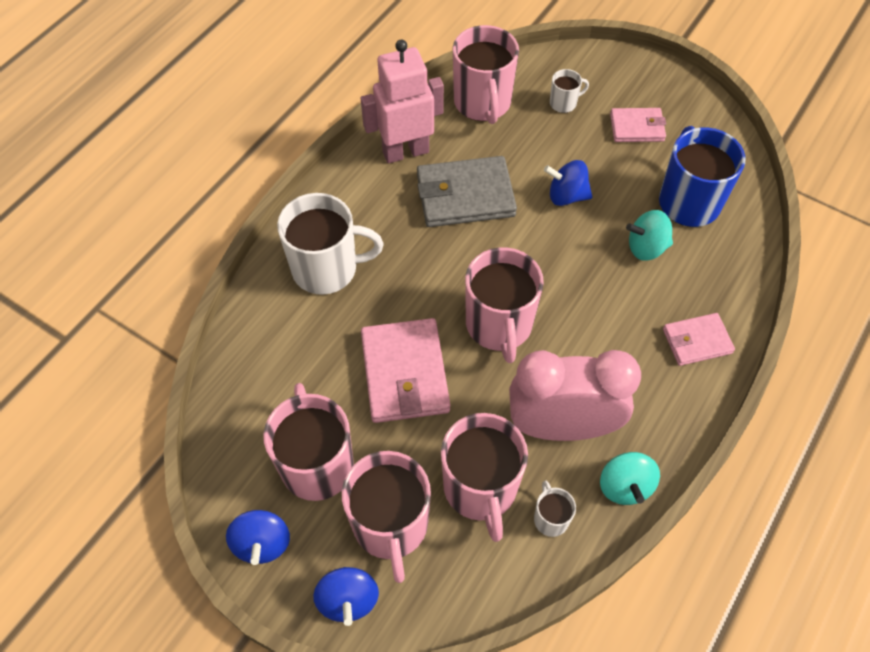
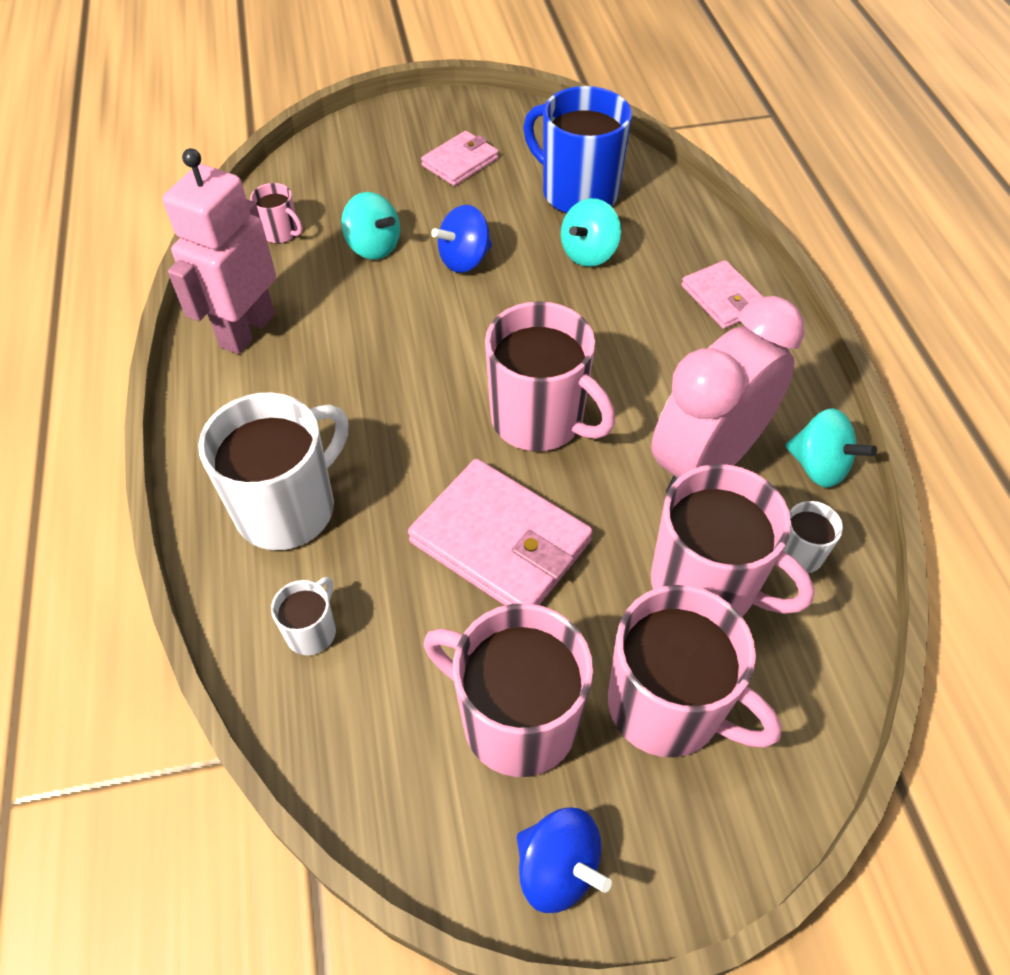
camera: 45 degrees left, 5 degrees down
(348, 600) = (719, 828): blue spinning top -> none
(465, 195) = (362, 327): grey wallet -> none
(482, 103) = (281, 233): pink mug -> pink mug, size x0.47
(523, 149) = (373, 247): none -> turquoise spinning top
(564, 103) = (366, 183): white mug -> white mug (312, 631)
(697, 341) = (723, 298): pink wallet -> pink wallet turned 60 degrees counterclockwise

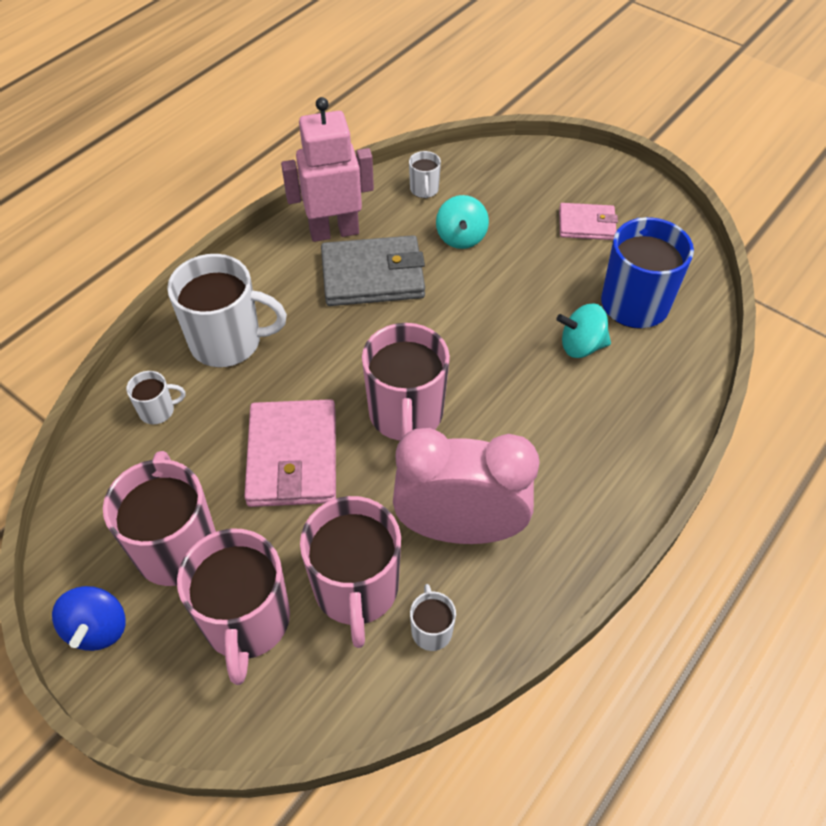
camera: 50 degrees right, 0 degrees up
(281, 233) = (424, 190): pink mug -> white mug
(342, 337) = (372, 276): none -> grey wallet
(464, 260) = (500, 287): blue spinning top -> none
(723, 298) = (626, 448): pink wallet -> none
(818, 467) = (522, 601): turquoise spinning top -> none

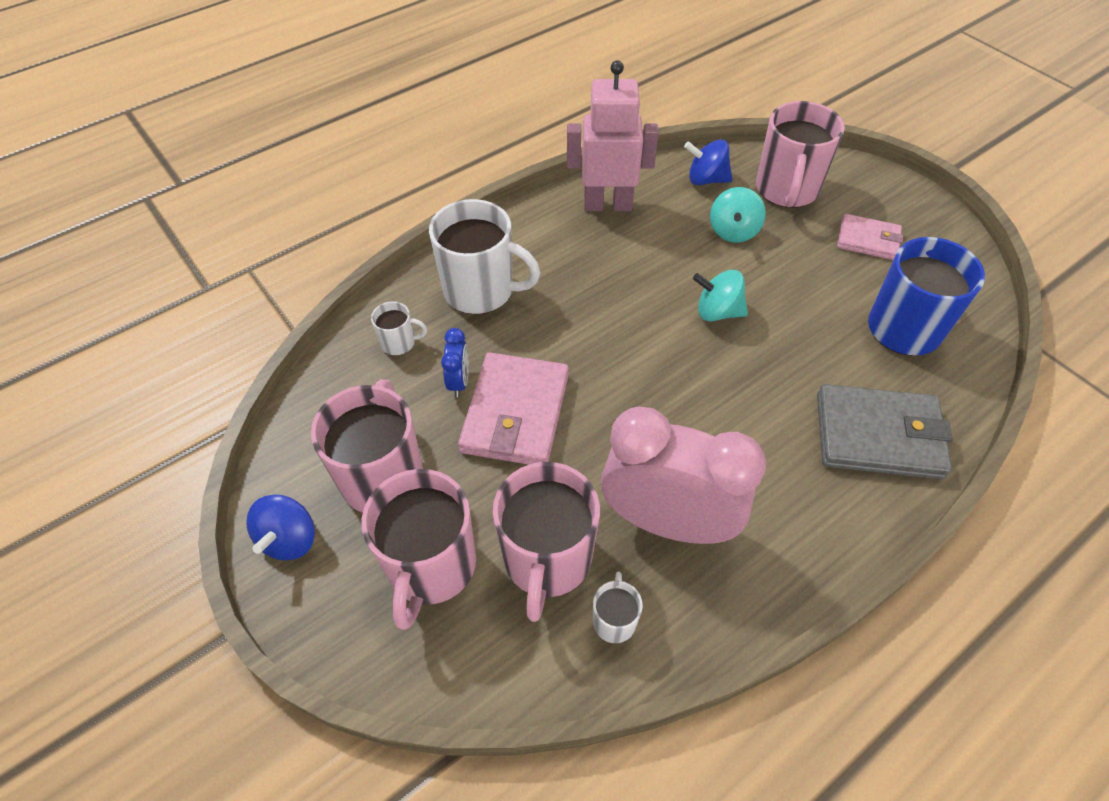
camera: 15 degrees right, 0 degrees up
(229, 437) = (459, 381): none -> blue clock
(372, 276) = (636, 253): grey wallet -> grey wallet (878, 436)
(406, 414) = (638, 394): pink mug -> pink mug (786, 190)
(424, 190) = (706, 179): white mug -> blue spinning top
(581, 346) = (837, 361): turquoise spinning top -> turquoise spinning top (717, 312)

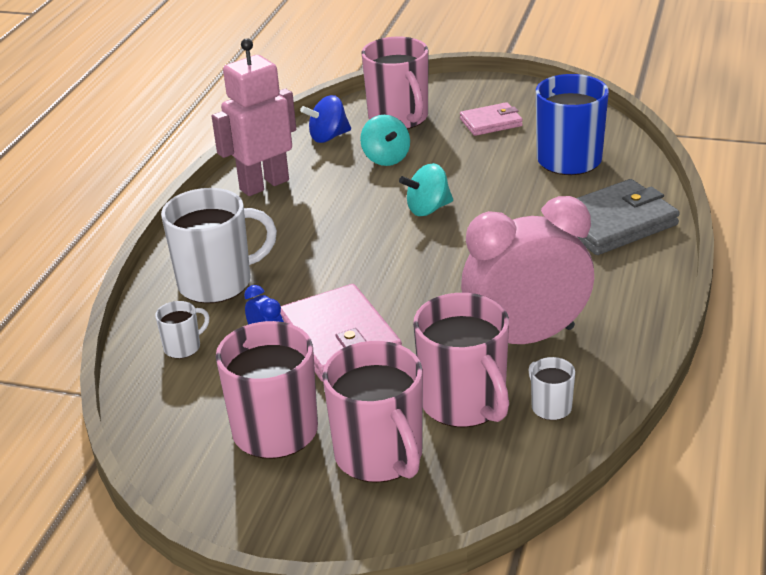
camera: 35 degrees left, 20 degrees down
(290, 539) = (239, 507): blue spinning top -> none

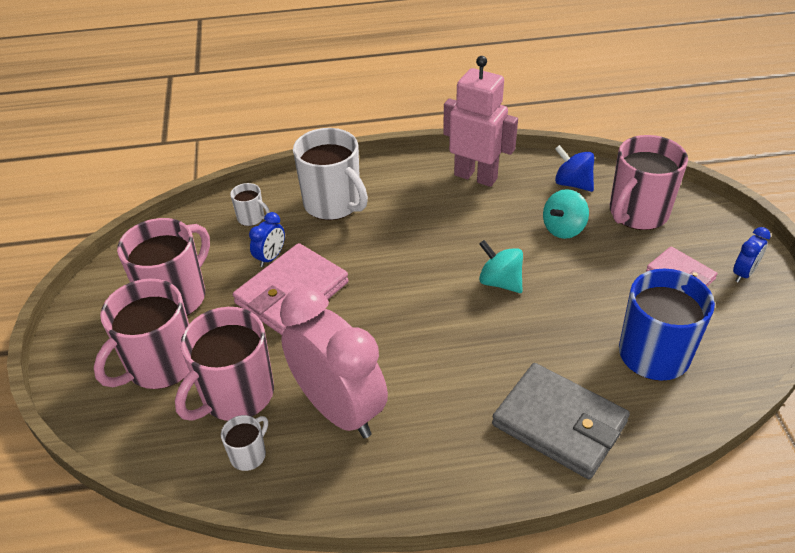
camera: 65 degrees right, 10 degrees up
(510, 96) = (743, 273): none -> blue clock

